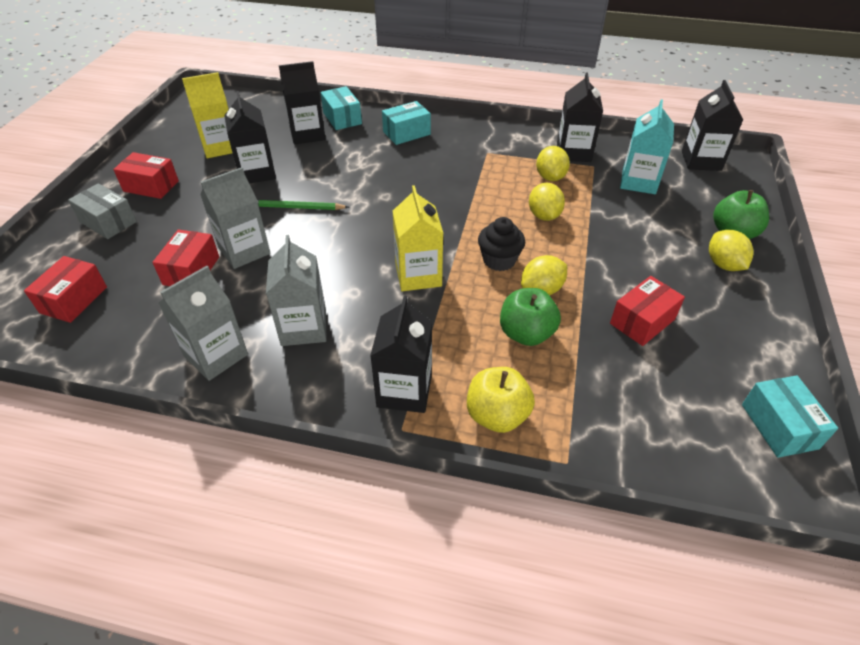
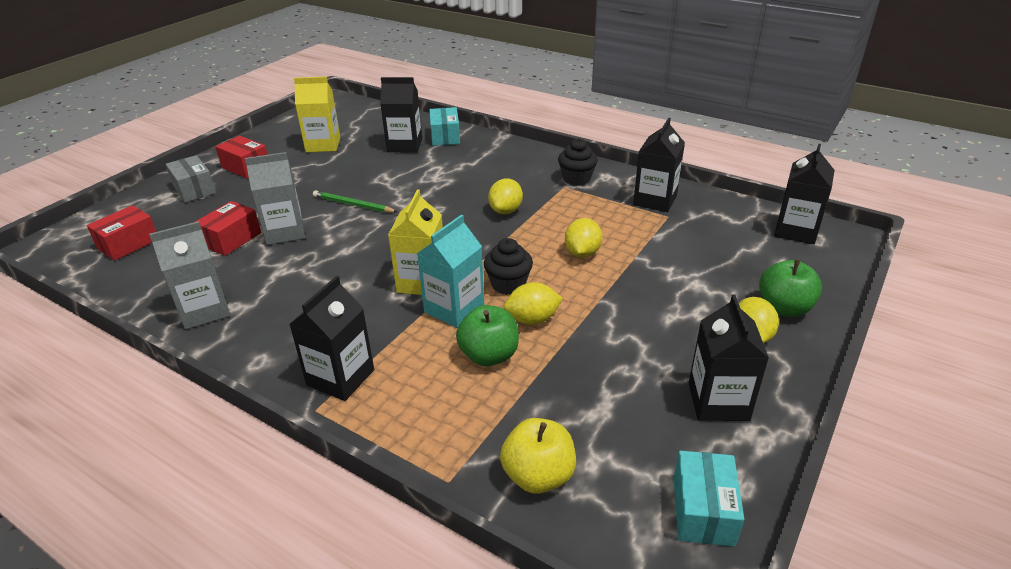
camera: 20 degrees right, 10 degrees down
(257, 172) = (339, 170): black carton -> black carton (718, 401)
(304, 327) = (290, 304): grey carton -> none
(406, 133) = (496, 157): turquoise box -> none
(493, 143) = (576, 179): none -> black cupcake
(497, 415) = (410, 421): yellow apple -> yellow apple (538, 476)
(550, 177) = (613, 219): yellow lemon -> yellow lemon (505, 211)
(638, 182) = (708, 239): turquoise carton -> turquoise carton (454, 309)
(642, 321) = (618, 371): red box -> none

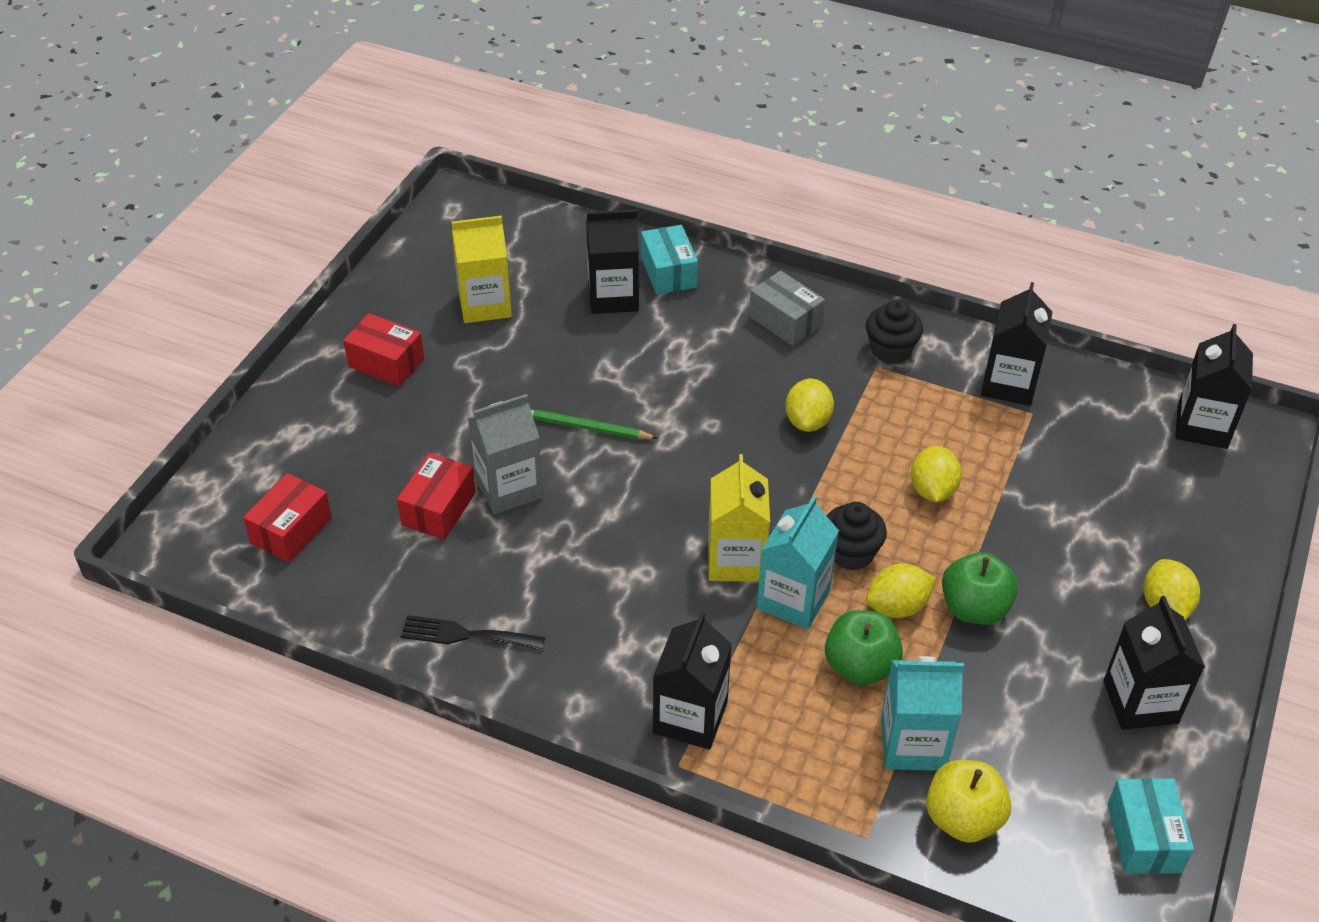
camera: 10 degrees left, 10 degrees up
(194, 189) = (330, 415): grey box -> grey box (785, 321)
(204, 310) = (465, 635): grey carton -> black fork
(513, 413) = (913, 744): none -> turquoise carton
(784, 308) = (1199, 558): green apple -> green apple (974, 608)

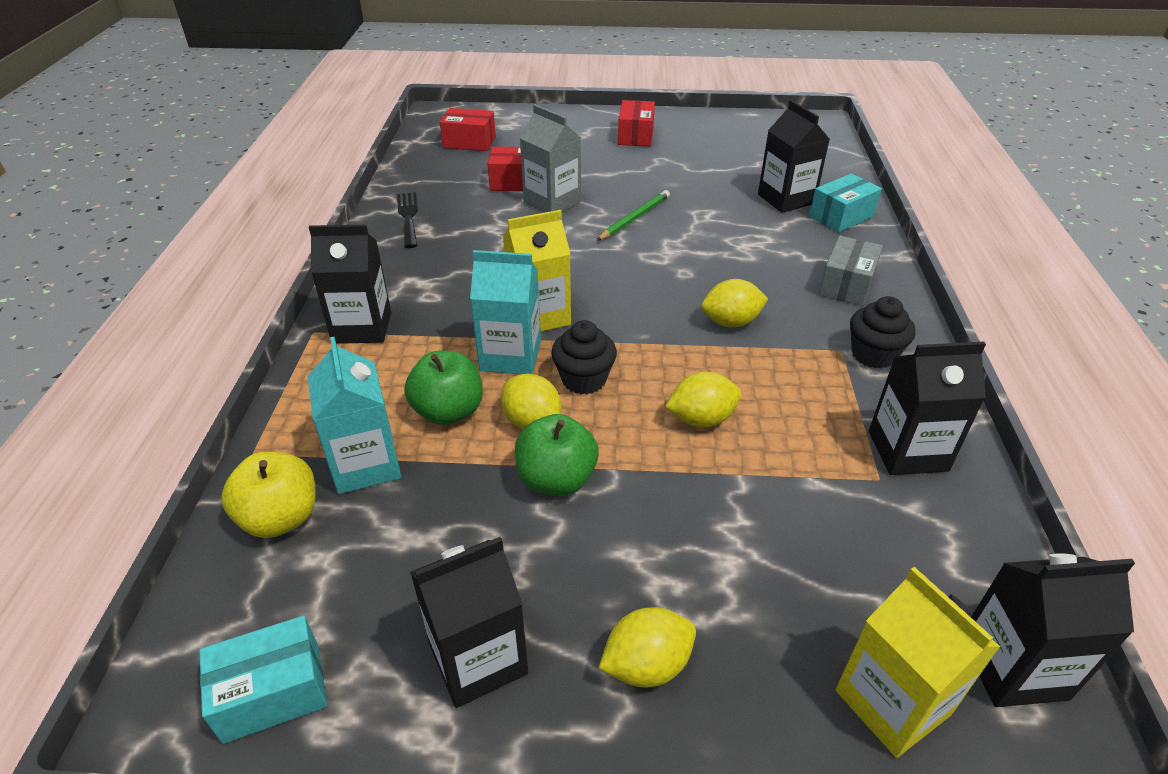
camera: 70 degrees right, 5 degrees down
(485, 305) = (724, 154): yellow carton -> yellow carton (892, 702)
(585, 427) = (634, 218): green pencil -> green pencil turned 45 degrees clockwise

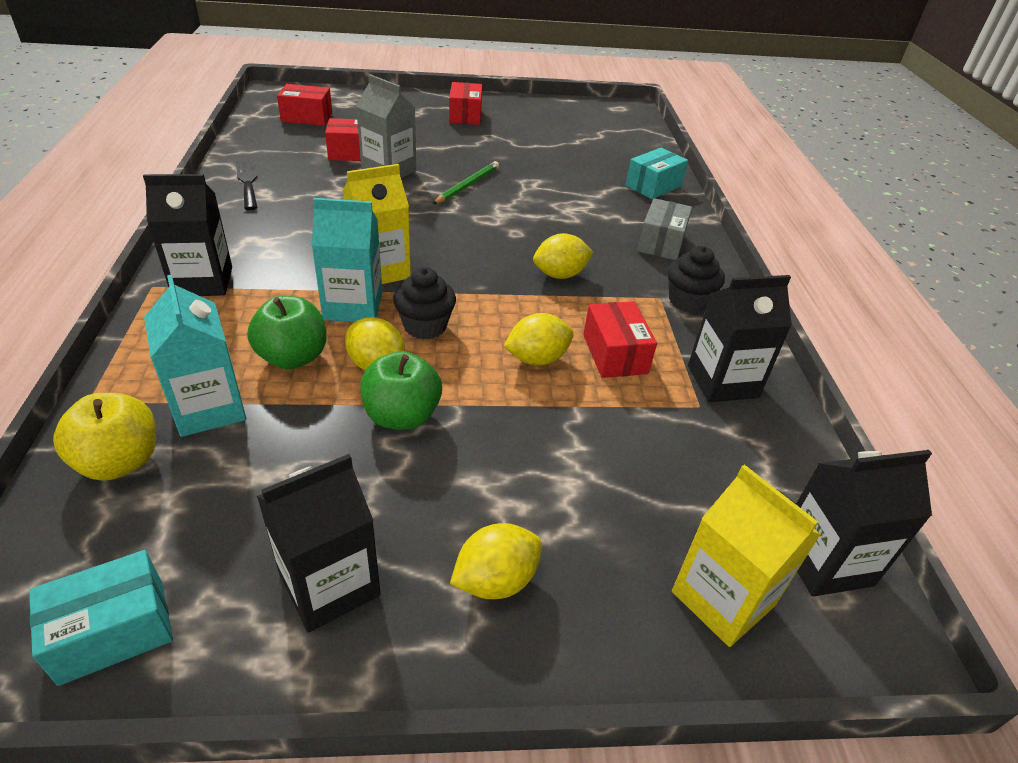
camera: 10 degrees left, 0 degrees up
(786, 199) = (604, 171): black carton -> none
(787, 415) = (615, 354): none -> red box

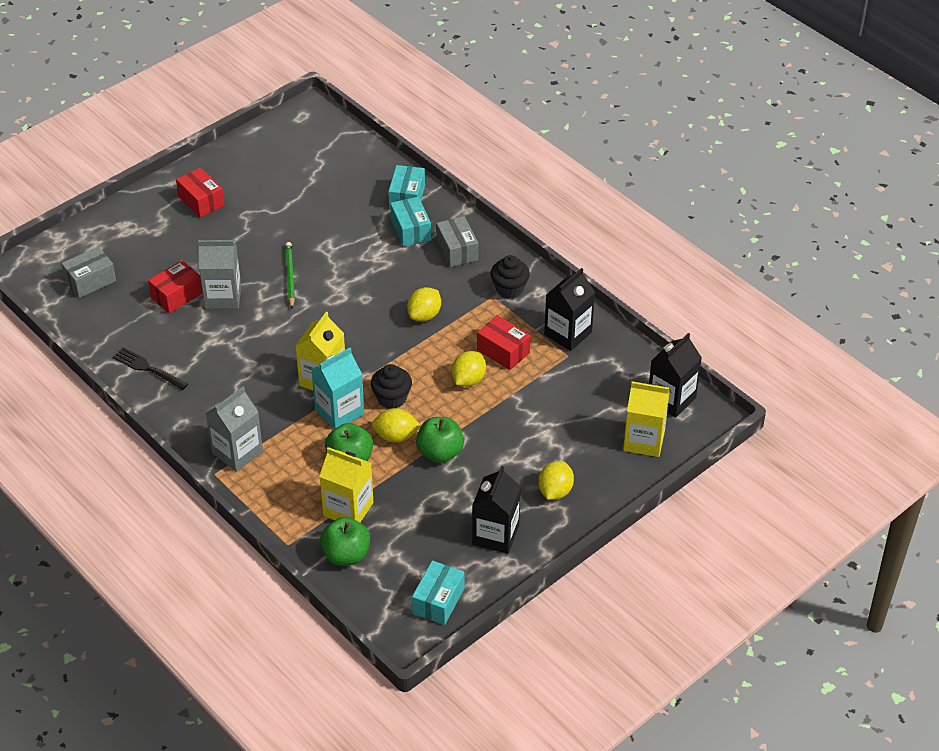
camera: 35 degrees left, 5 degrees up
(120, 461) = (346, 555): yellow apple -> green apple
(203, 282) = (237, 452): black carton -> grey carton
(209, 408) = (348, 509): turquoise carton -> yellow carton
(307, 117) = (90, 281): red box -> grey box
(629, 208) = (411, 230): none -> turquoise box

